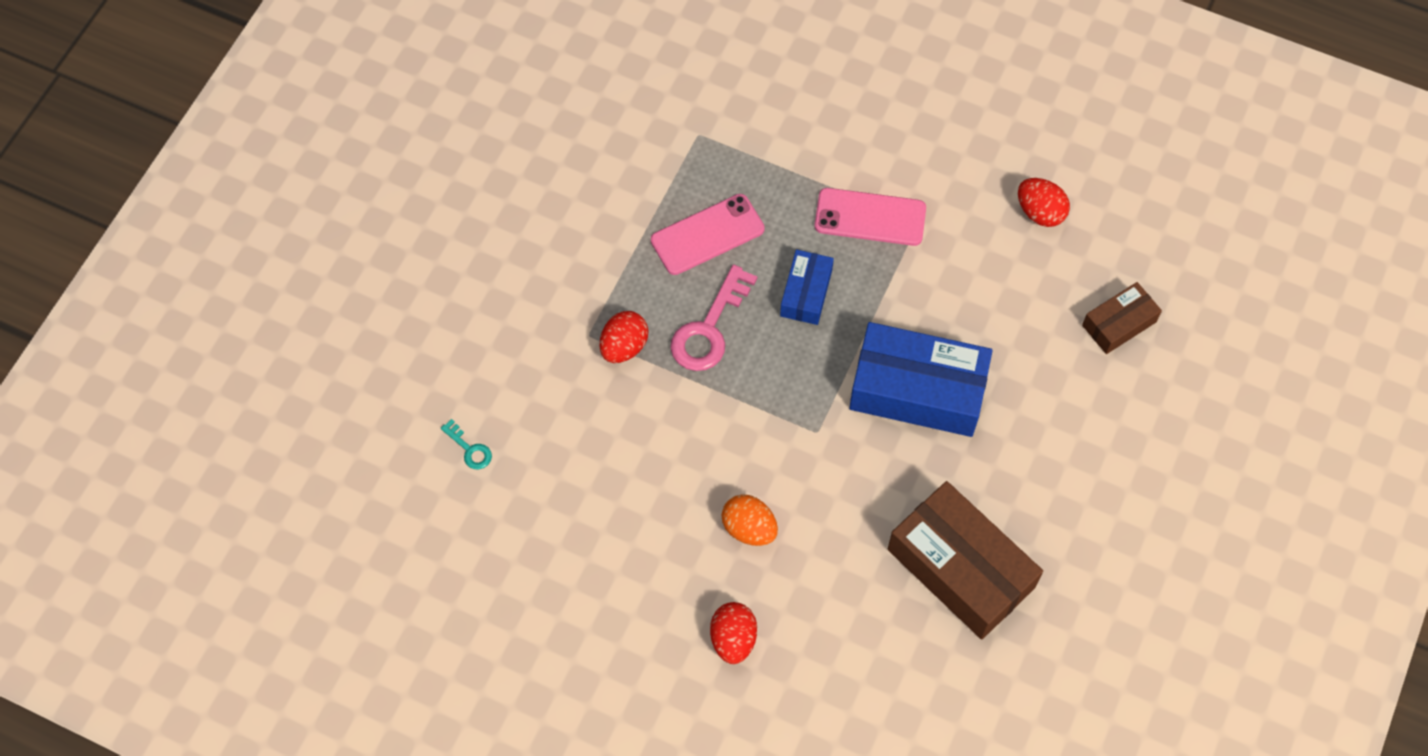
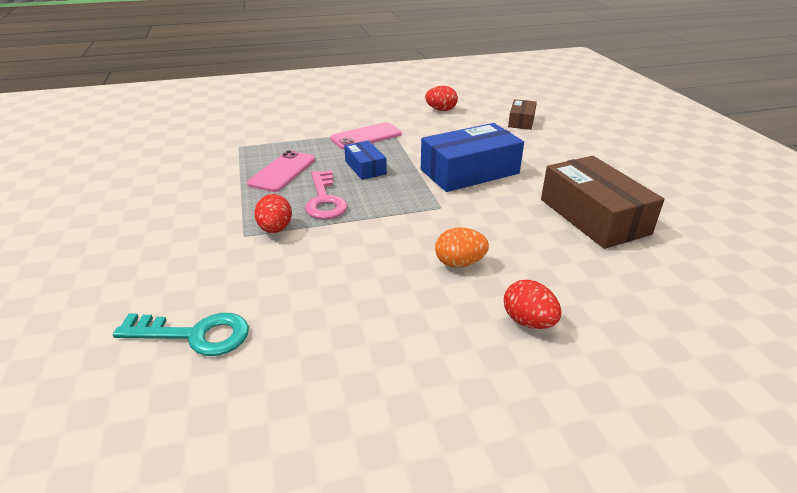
camera: 40 degrees left, 30 degrees down
(469, 449) = (194, 335): turquoise key -> turquoise key, size x2.02
(960, 568) = (593, 216): brown box -> brown box turned 60 degrees clockwise

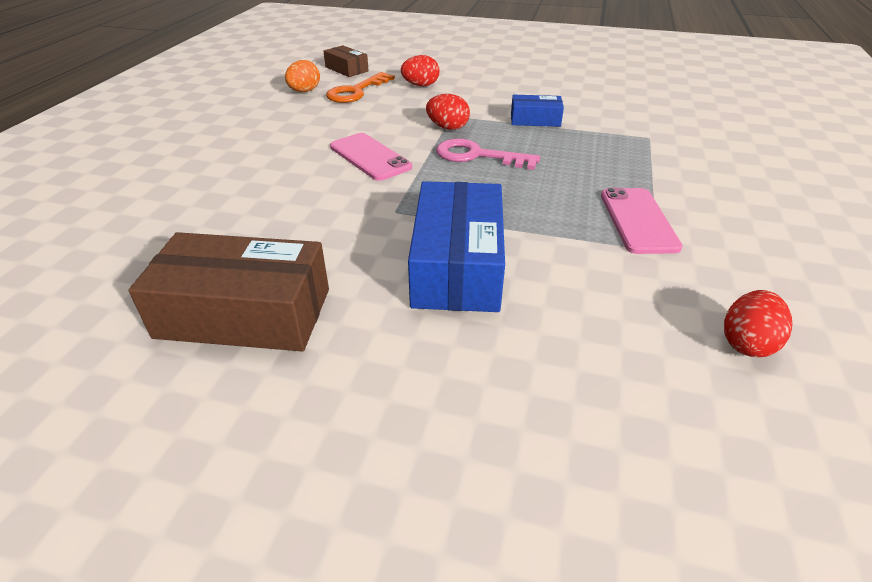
camera: 120 degrees right, 5 degrees up
(194, 335) = (356, 91): turquoise key -> orange key
(282, 171) = (562, 148): pink phone -> pink phone (370, 157)
(365, 167) = (534, 194): blue box -> blue box (535, 120)
(459, 263) = (297, 187): orange egg -> orange egg (304, 91)
(521, 121) = (631, 445): brown box -> brown box (346, 69)
(528, 322) = (196, 189): red egg -> red egg (420, 85)

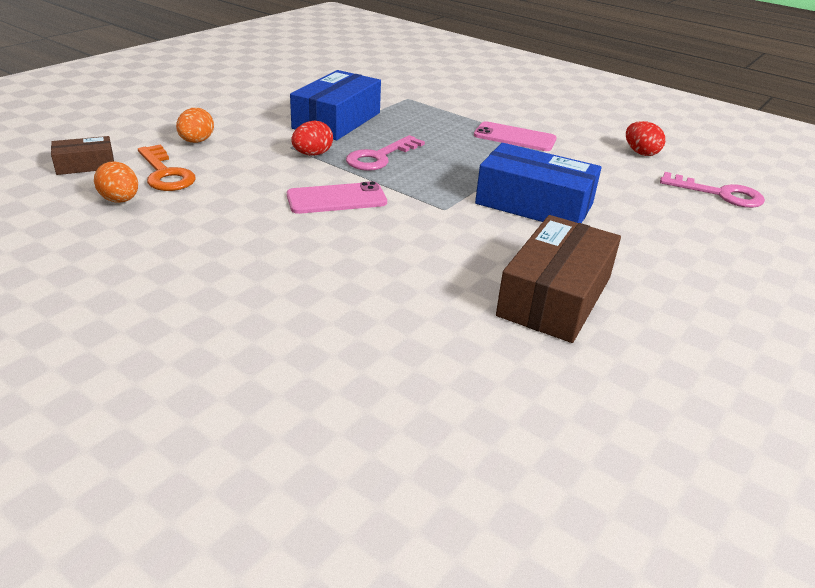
camera: 70 degrees left, 5 degrees down
(420, 85) = (196, 141): red egg -> orange egg
(535, 120) = (337, 120): blue box -> blue box, size x1.90
(690, 466) = (719, 194): none -> pink key

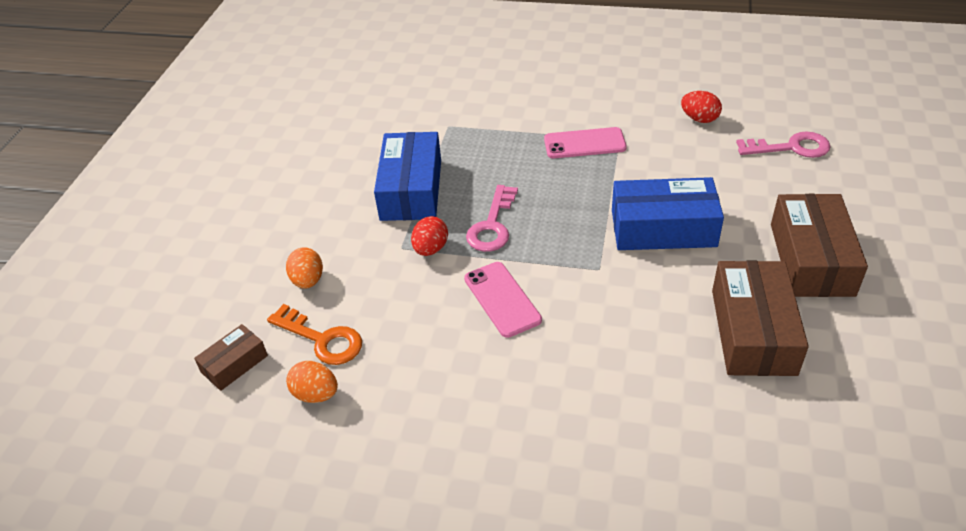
camera: 20 degrees left, 10 degrees up
(336, 199) = (502, 299): pink phone -> pink phone turned 75 degrees counterclockwise
(670, 269) = (811, 259): none -> brown box

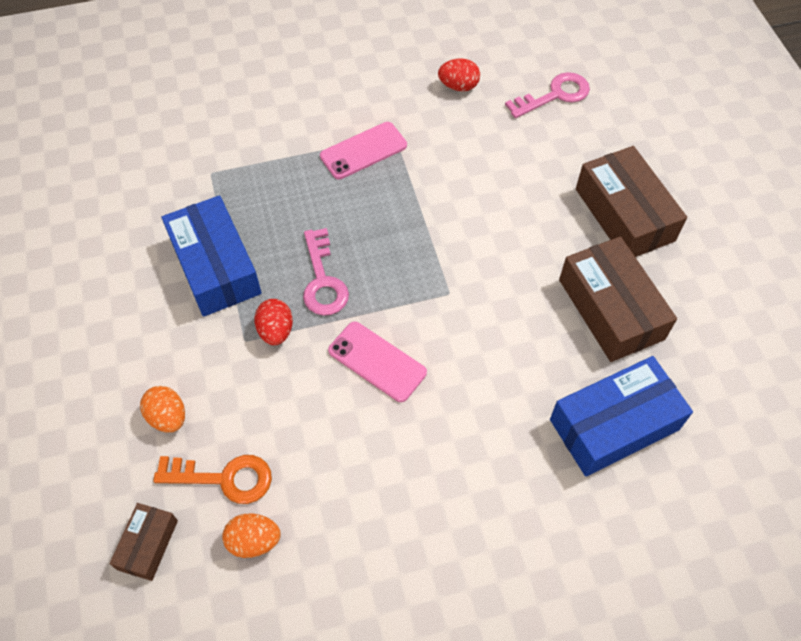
camera: 30 degrees left, 15 degrees up
(663, 228) = (485, 226): blue box -> blue box (614, 424)

